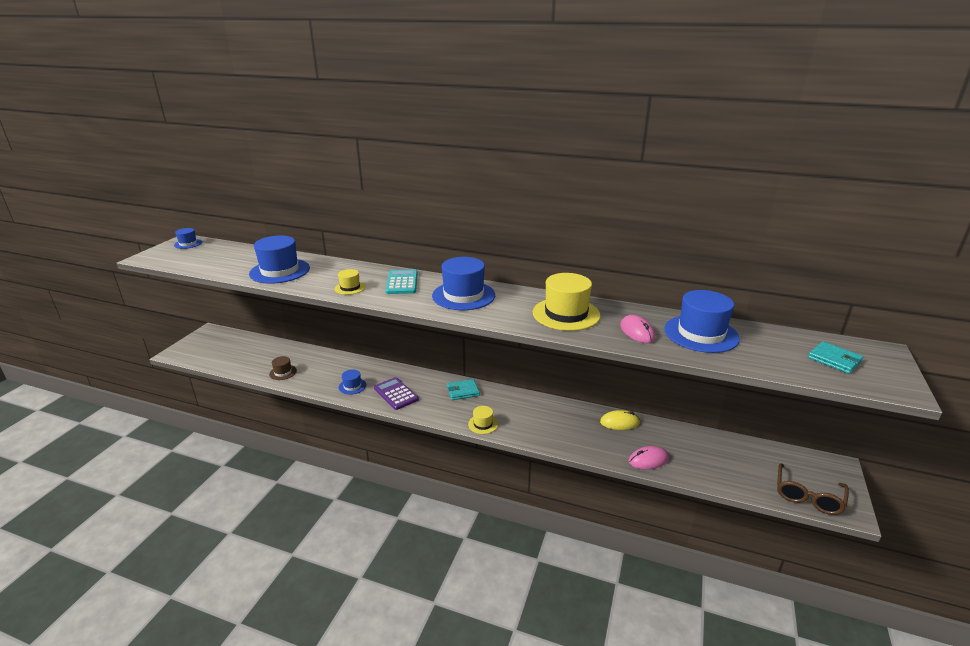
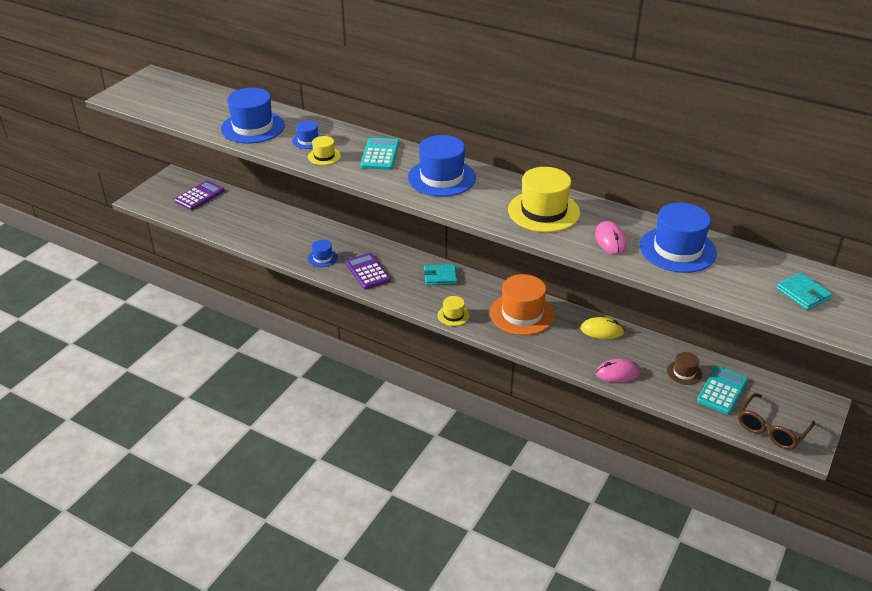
camera: 10 degrees right, 10 degrees up
(188, 244) = (156, 80): blue hat -> blue hat (308, 140)
(234, 345) = (199, 196): none -> purple calculator
(283, 372) = (250, 234): brown hat -> brown hat (684, 372)
(544, 416) = (522, 314): none -> orange hat
(746, 465) = (722, 390): none -> turquoise calculator

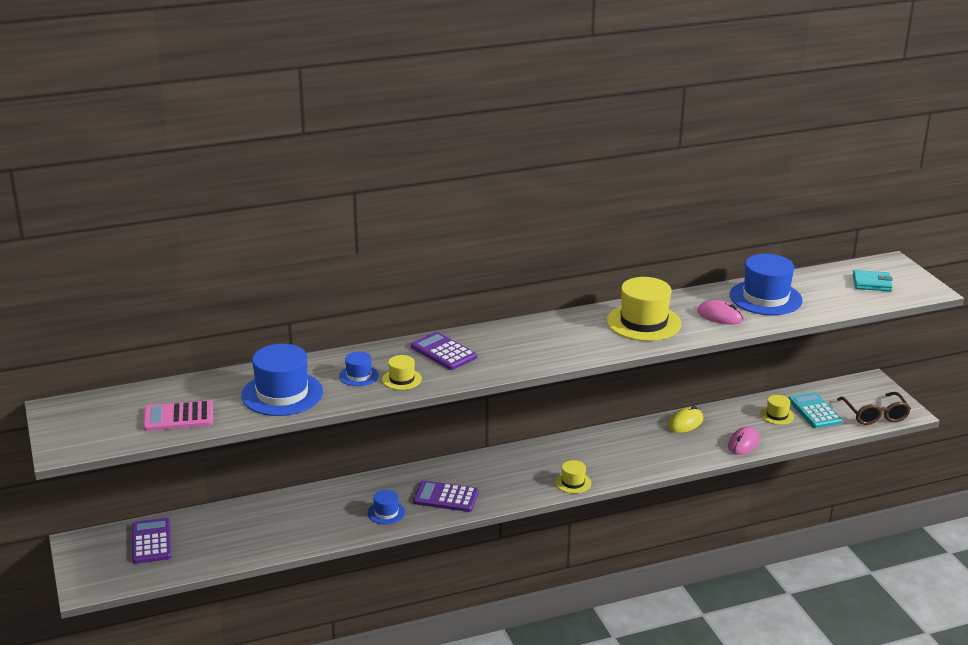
camera: 50 degrees left, 10 degrees down
(186, 110) = (178, 417): none -> pink calculator
(380, 155) = (443, 352): turquoise calculator -> purple calculator
(440, 276) = (509, 462): turquoise wallet -> none
(441, 178) = (527, 341): blue hat -> none
(522, 314) = (616, 448): orange hat -> none
(684, 372) = (777, 415): brown hat -> yellow hat

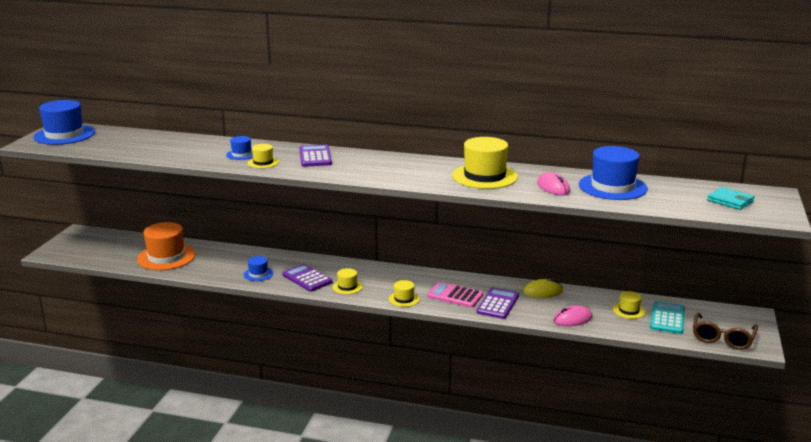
camera: 35 degrees right, 5 degrees down
(151, 541) = (113, 243): purple calculator -> purple calculator (498, 304)
(178, 417) = (109, 146): pink calculator -> pink calculator (455, 296)
(247, 533) = (166, 257): none -> orange hat
(282, 394) = (182, 151): blue hat -> blue hat (64, 135)
(500, 490) = (347, 287): none -> yellow hat

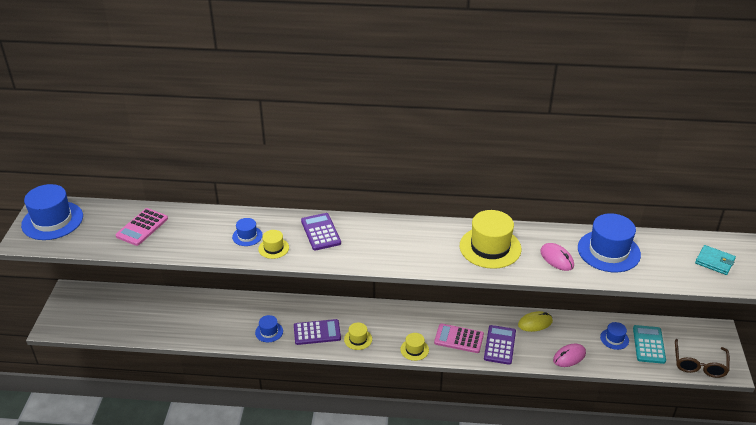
camera: 10 degrees left, 15 degrees up
(144, 143) = (142, 227): none -> pink calculator
(166, 257) = (171, 318): orange hat -> none
(307, 278) = (317, 332): purple calculator -> purple calculator turned 135 degrees clockwise
(629, 310) = (614, 339): yellow hat -> blue hat

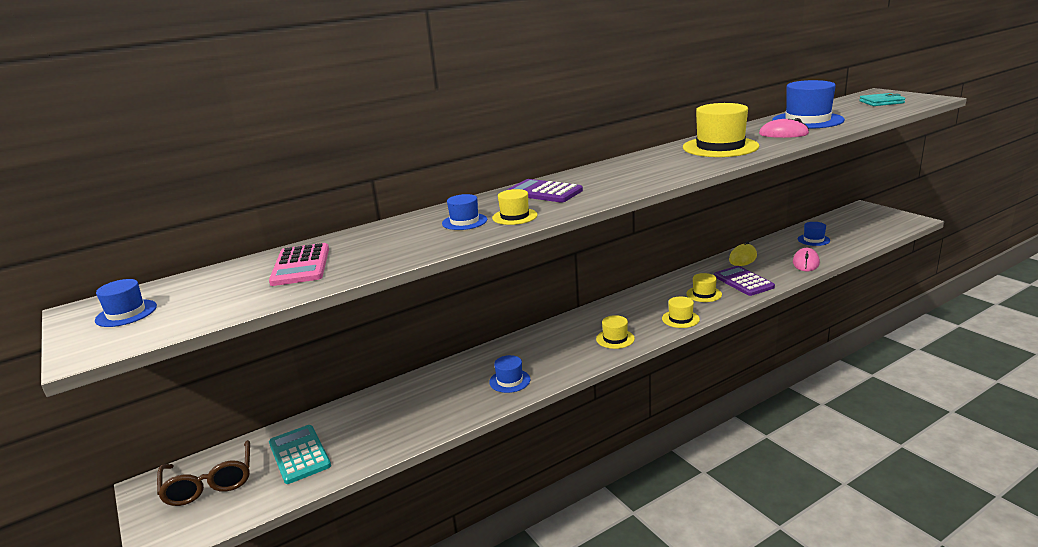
camera: 35 degrees left, 15 degrees down
(52, 220) = (126, 313): blue hat -> blue hat, size x0.50
(317, 332) = (564, 355): purple calculator -> none
(459, 339) = (704, 294): pink calculator -> yellow hat
(648, 344) = (840, 232): turquoise calculator -> turquoise calculator (299, 454)
(699, 364) = (891, 226): brown glasses -> brown glasses (209, 483)

